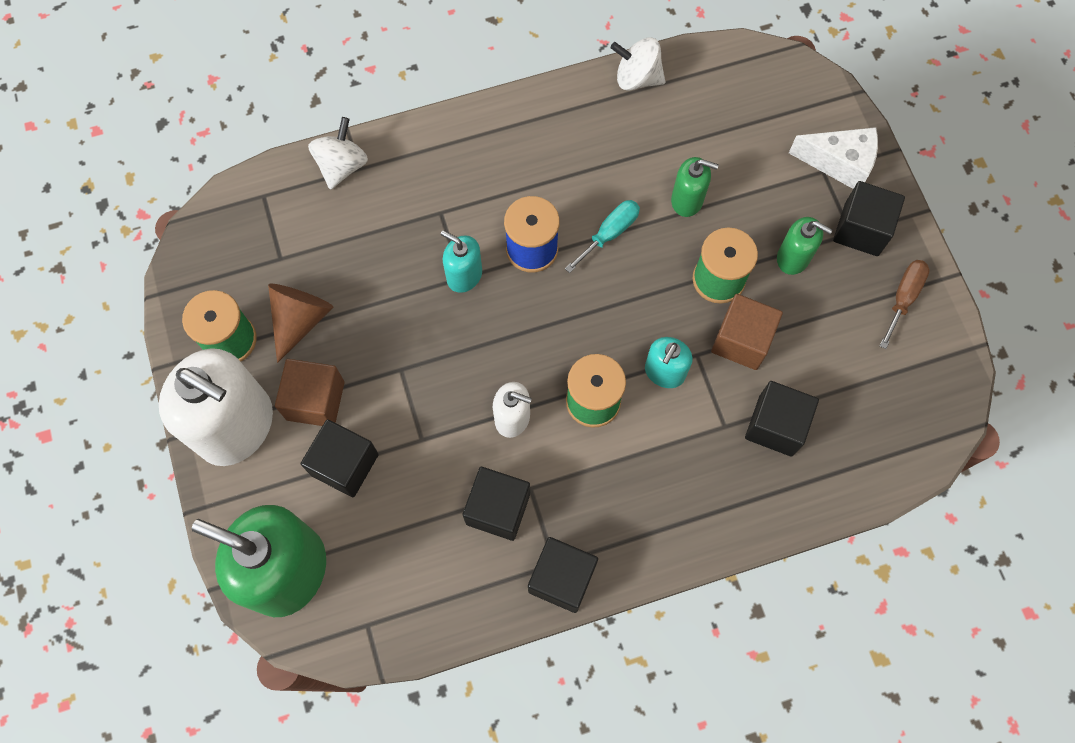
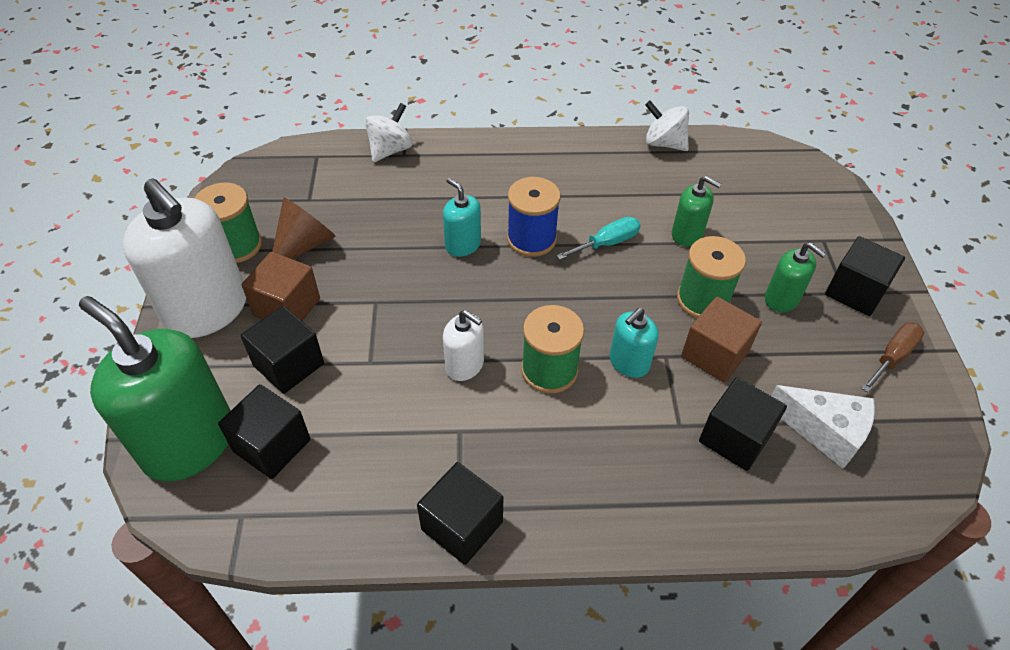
camera: 15 degrees right, 20 degrees down
(498, 509) = (420, 441): black cube -> black cube (272, 445)
(839, 163) = (840, 237): white cheese -> white cheese (824, 432)

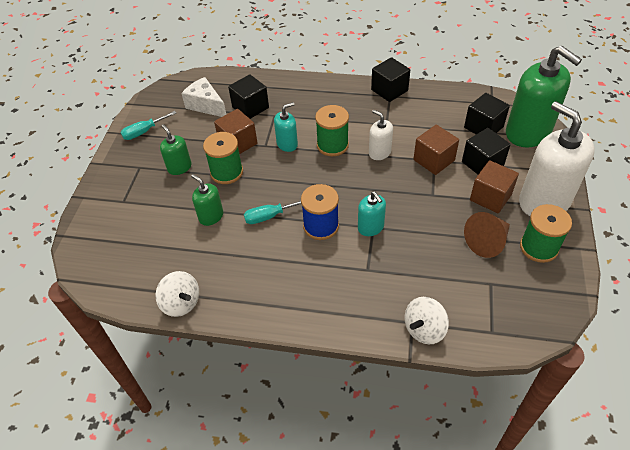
camera: 165 degrees left, 0 degrees up
(371, 361) = (434, 160): none -> brown cube
(855, 292) = (133, 166): black cube -> none
(892, 357) = (144, 132): brown screwdriver -> turquoise screwdriver

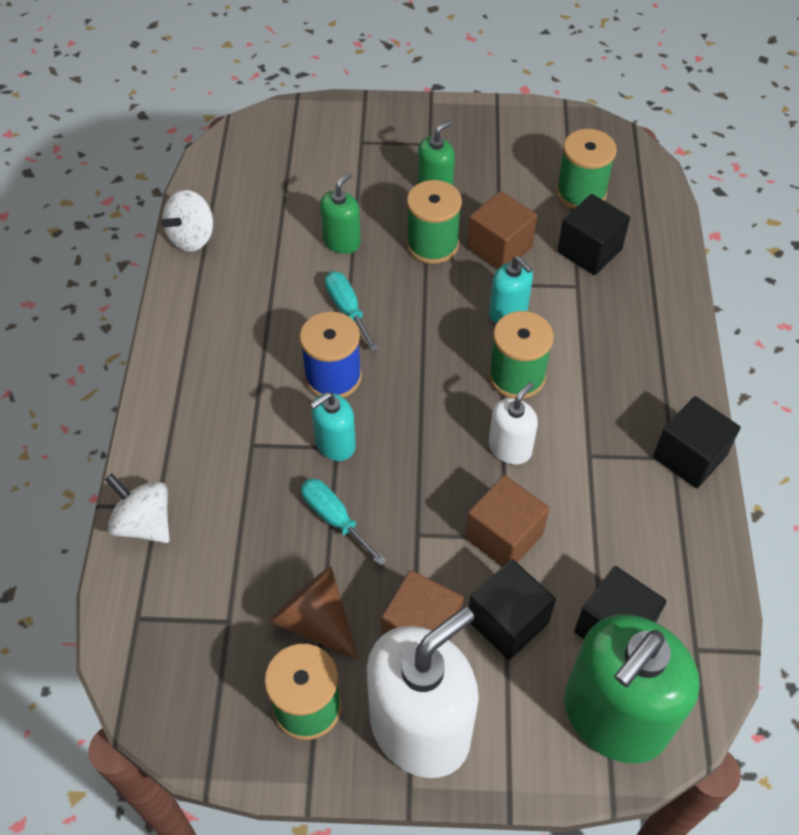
camera: 80 degrees right, 5 degrees up
(144, 132) = (504, 132): turquoise screwdriver -> turquoise screwdriver (334, 518)
(206, 105) = (581, 193): white cheese -> green spool

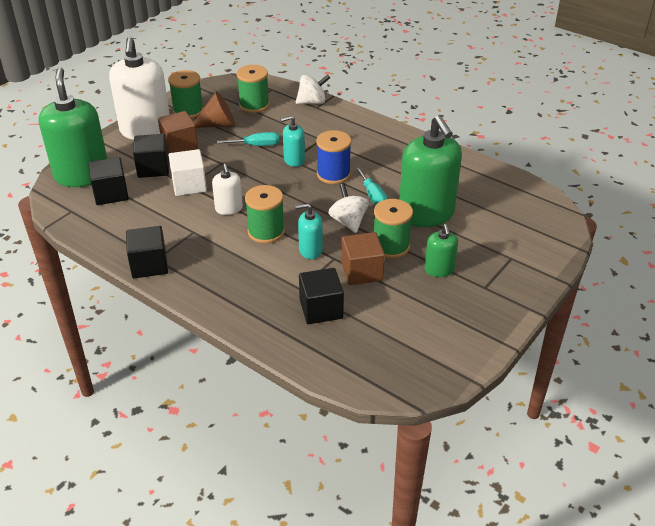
camera: 125 degrees right, 15 degrees down
(192, 237) = (477, 166): white spinning top -> white spinning top (348, 221)
(335, 444) = (294, 160): turquoise soap dispenser -> turquoise soap dispenser turned 105 degrees counterclockwise
(342, 241) = (426, 214): green soap dispenser -> green soap dispenser, size x2.07
(347, 309) = (372, 195): turquoise screwdriver -> turquoise screwdriver turned 60 degrees clockwise
(504, 536) = (189, 185): brown cube -> white cube
(581, 193) = (374, 335): green spool -> green spool (254, 105)

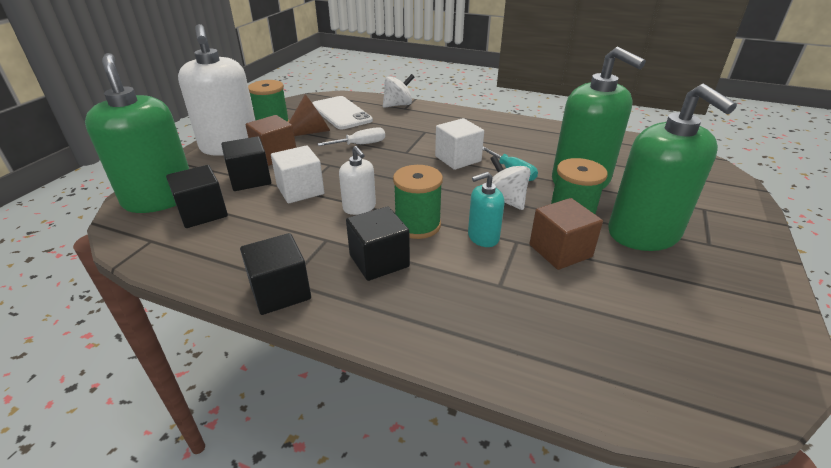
camera: 15 degrees left, 5 degrees down
(254, 105) = (341, 113): green spool -> white phone
(256, 145) = (361, 144): turquoise screwdriver -> white screwdriver
(294, 160) = (408, 152): turquoise soap dispenser -> none
(321, 309) = (545, 307): black cube -> black cube (379, 261)
(333, 174) = (458, 159): blue spool -> white cube
(439, 270) = (643, 233): green soap dispenser -> green soap dispenser, size x2.07

